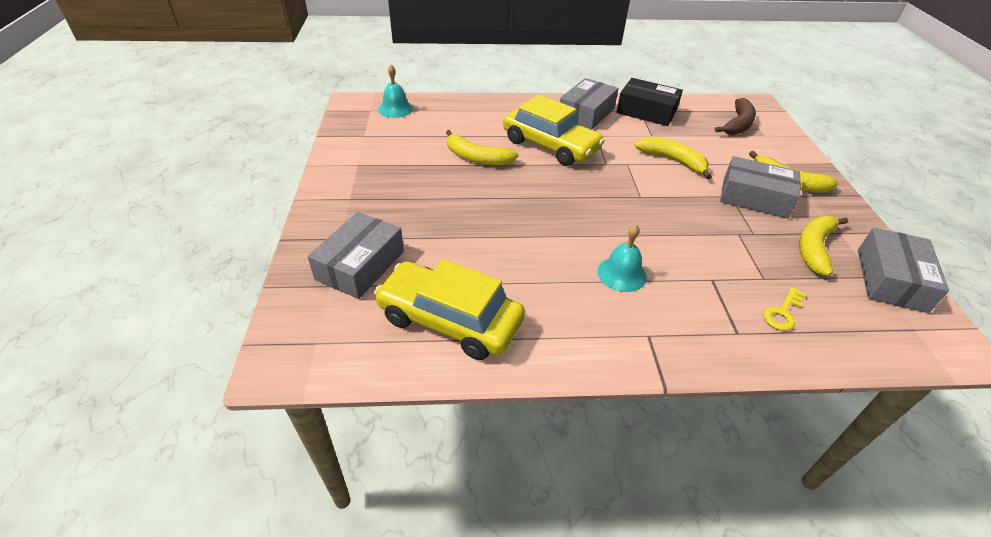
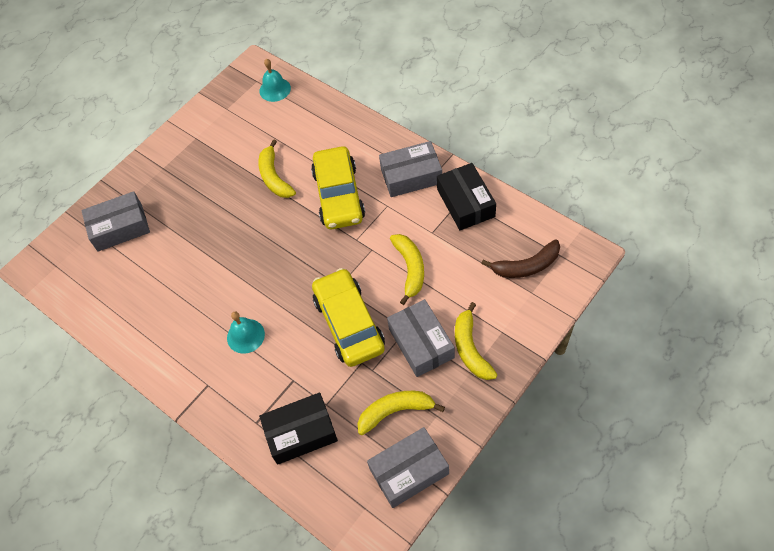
camera: 50 degrees right, 15 degrees up
(450, 320) = (124, 298): yellow car -> yellow car (349, 323)
(782, 312) = (301, 433): yellow key -> black box

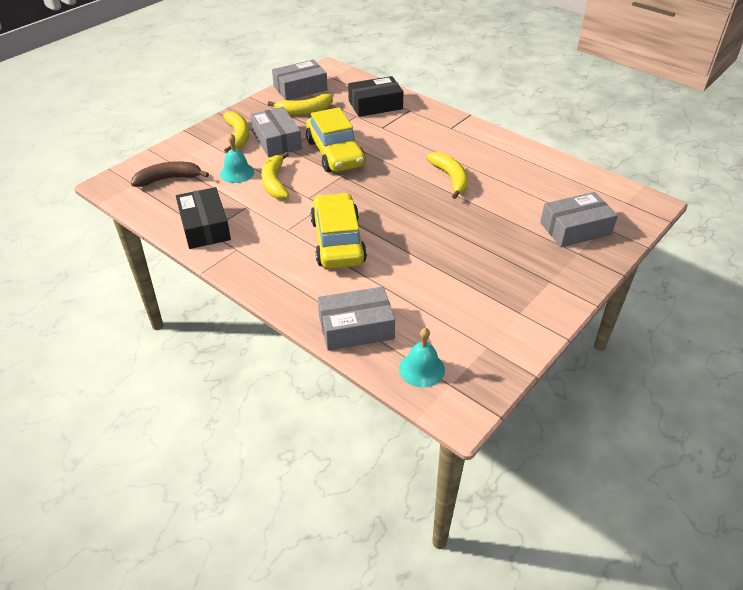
camera: 175 degrees right, 15 degrees down
(245, 336) = (424, 150): turquoise bell -> turquoise bell (237, 173)
(274, 177) = (411, 263): yellow banana -> yellow banana (451, 178)
(411, 176) = (255, 254): grey box -> grey box (356, 327)

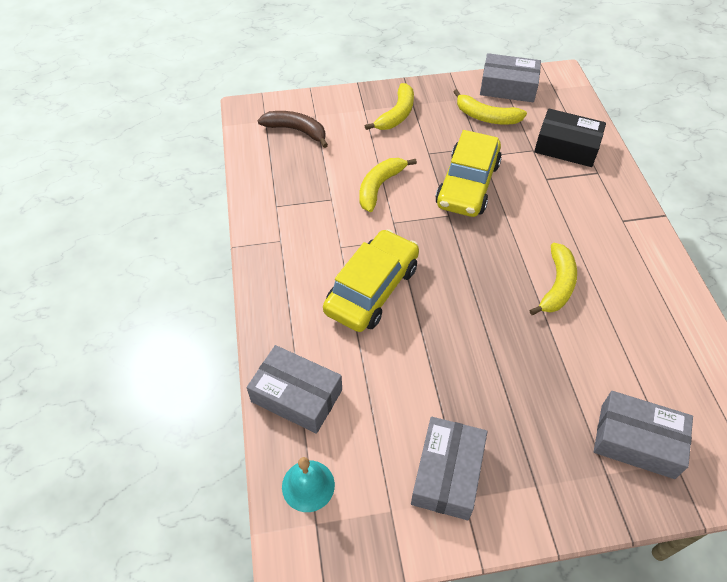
camera: 40 degrees right, 10 degrees up
(205, 227) = (277, 200): black box -> none
(237, 173) = (357, 156): turquoise bell -> none
(276, 140) = (426, 139): grey box -> grey box (447, 473)

